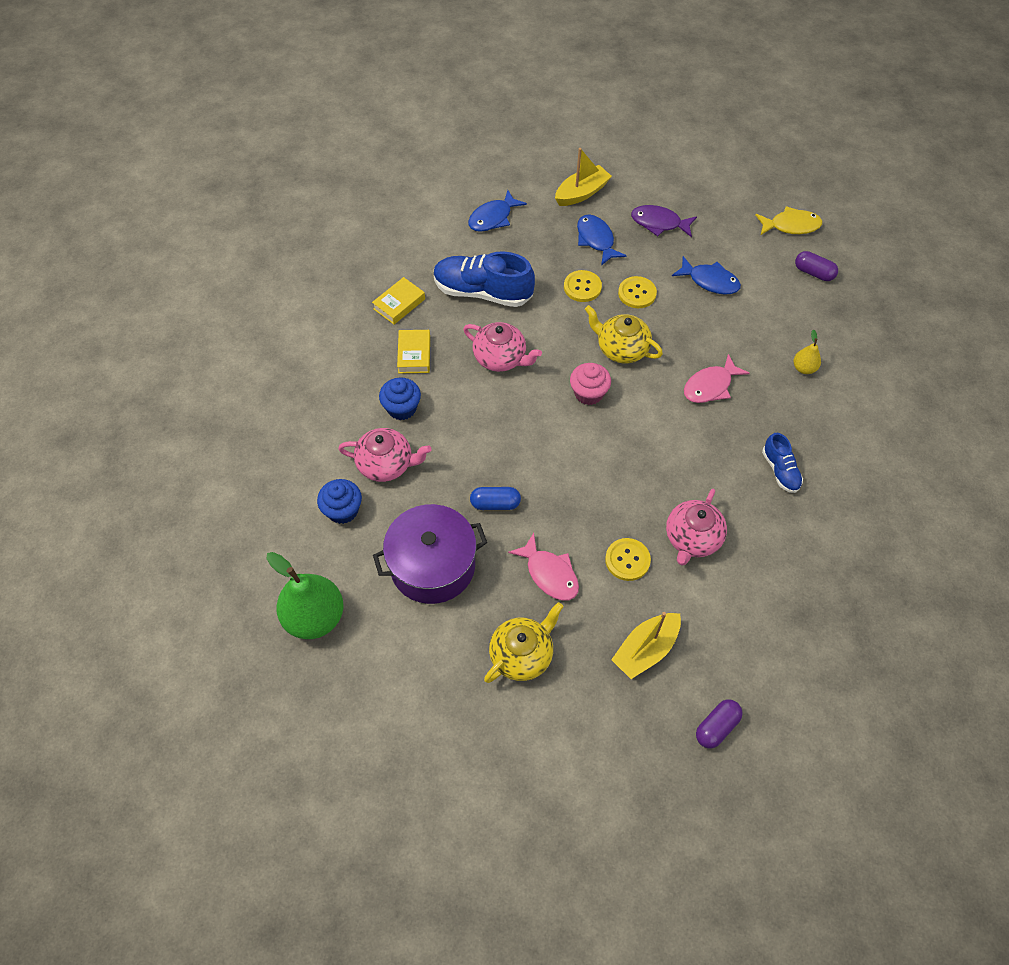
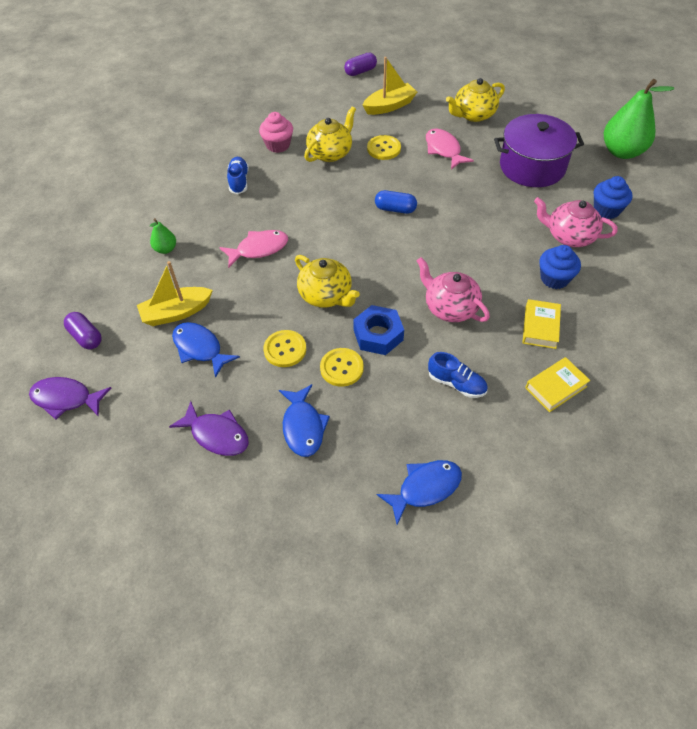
camera: 165 degrees left, 5 degrees down
(483, 292) = (456, 383): blue shoe -> blue shoe, size x0.52
(495, 504) = (477, 195): blue capsule -> blue capsule (395, 209)
(560, 320) = (378, 335): none -> blue nut
(581, 193) = (294, 504): yellow boat -> yellow boat (176, 312)
(588, 393) = (373, 261): pink cupcake -> pink cupcake (278, 145)
(692, 538) = (330, 153): pink teapot -> yellow teapot
(791, 226) = (66, 399): yellow fish -> purple fish
(804, 368) = (166, 249): yellow pear -> green pear

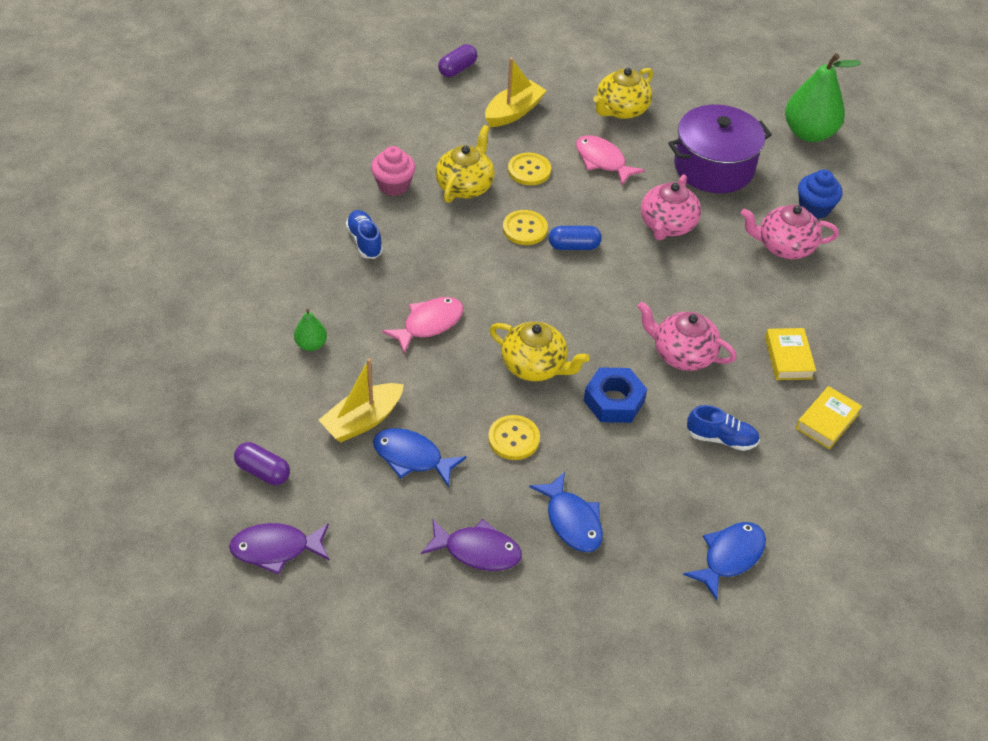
camera: 20 degrees left, 5 degrees down
(341, 368) = (588, 447): yellow button -> yellow button (525, 229)
(477, 205) = (667, 225): none -> pink teapot
(554, 278) = (785, 299): blue cupcake -> none

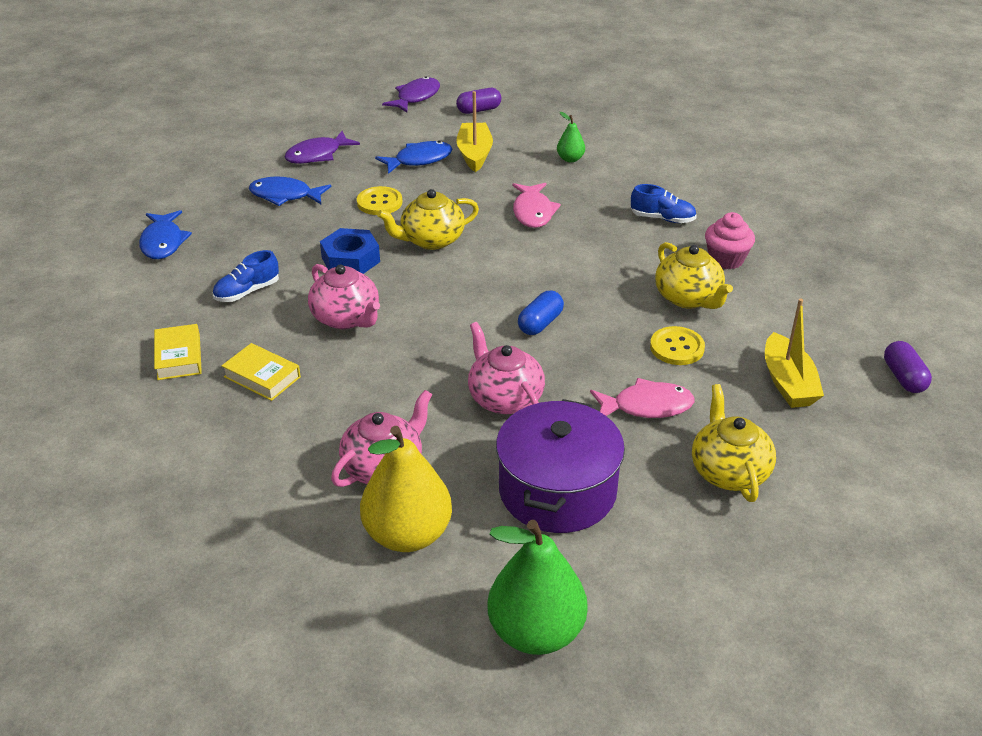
camera: 130 degrees right, 10 degrees down
(525, 229) = (593, 306): yellow button -> none
(682, 354) = (346, 318): pink teapot -> pink teapot turned 75 degrees clockwise
(814, 208) = (408, 535): blue cupcake -> yellow pear

